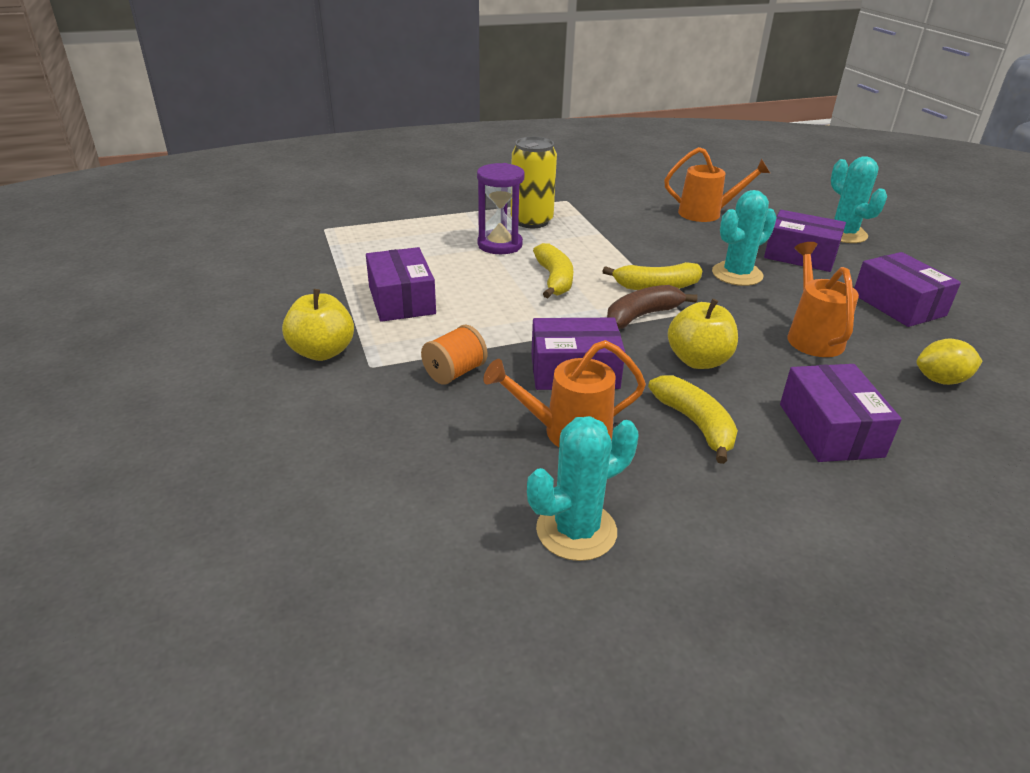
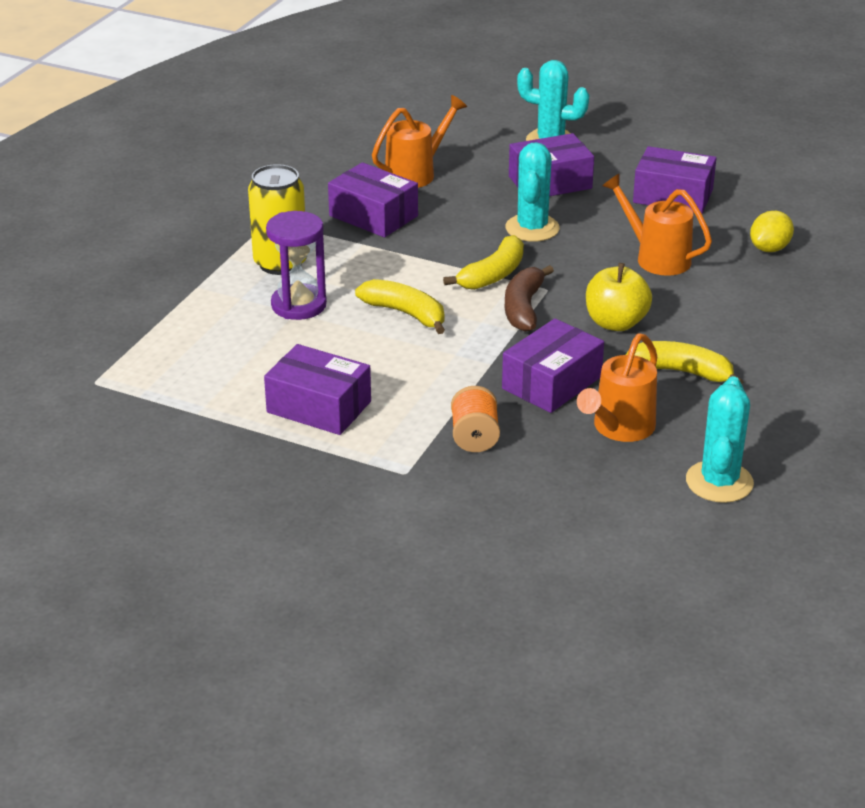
camera: 45 degrees left, 0 degrees up
(322, 352) = (346, 487): yellow apple -> none
(830, 430) = (757, 326): purple box -> purple box (373, 216)

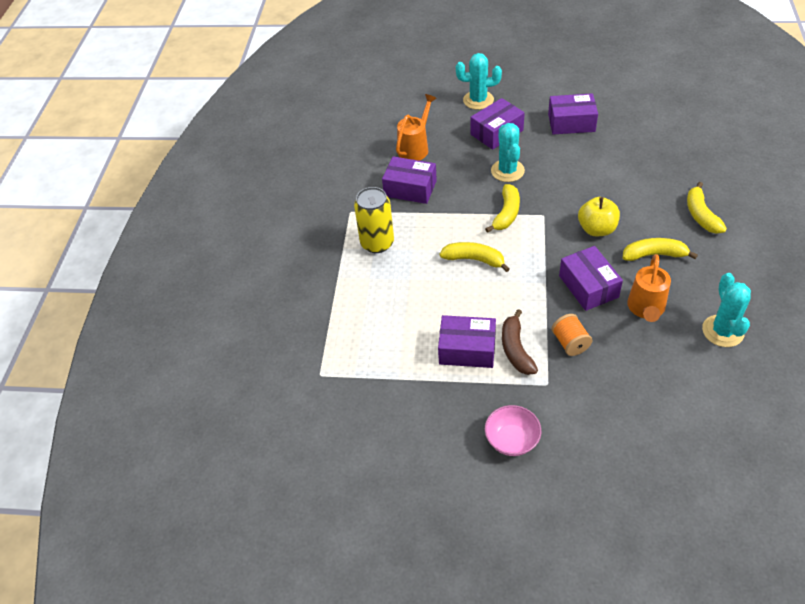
camera: 15 degrees left, 15 degrees up
(299, 305) = (407, 273): purple hourglass -> none
(306, 518) = (512, 440): none -> pink bowl
(524, 308) = (539, 234): brown banana -> brown banana (516, 349)
(551, 383) = (588, 286): purple box -> purple box turned 45 degrees counterclockwise
(656, 258) = (589, 172): orange watering can -> none
(769, 249) = (647, 147): yellow lemon -> none
(792, 344) = (701, 215): none -> yellow banana

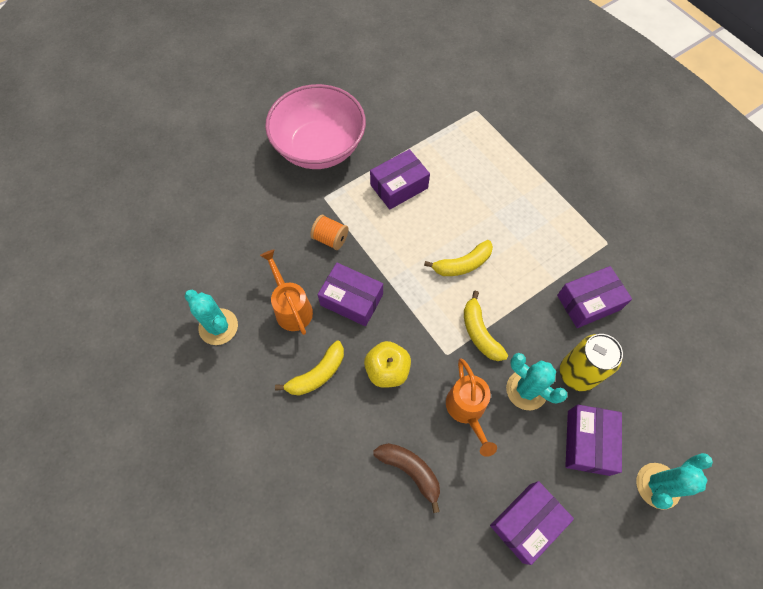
camera: 135 degrees right, 15 degrees up
(377, 243) = (552, 228): yellow can -> yellow can (577, 373)
(415, 147) = (640, 358): orange watering can -> orange watering can (467, 410)
(512, 440) = (319, 147): pink bowl -> pink bowl, size x2.21
(516, 349) = (365, 208): brown banana -> brown banana (410, 471)
(701, 215) = (301, 461): yellow banana -> none

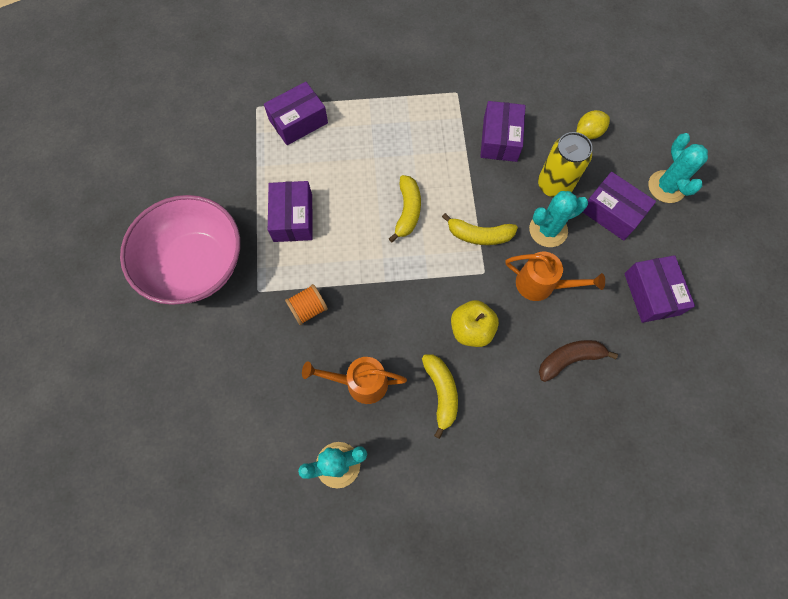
camera: 60 degrees left, 5 degrees up
(351, 300) = (385, 323): purple box -> purple box (298, 121)
(658, 378) = (588, 133): none -> yellow lemon

